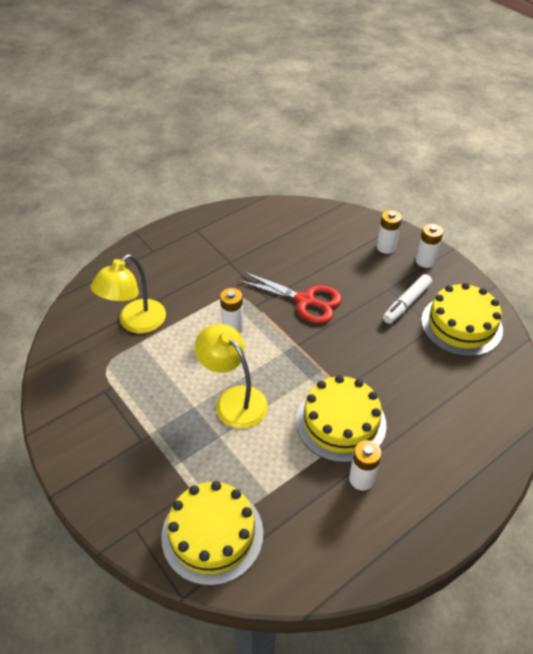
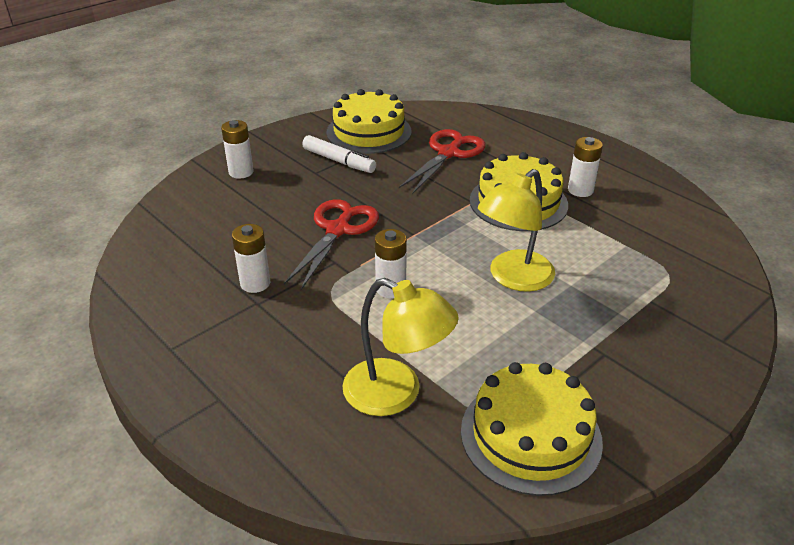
camera: 95 degrees left, 10 degrees down
(212, 534) = (693, 280): yellow cake -> yellow cake (530, 435)
(425, 261) = (269, 148): white battery -> white battery (255, 283)
(426, 380) = (448, 153): none -> red scissors

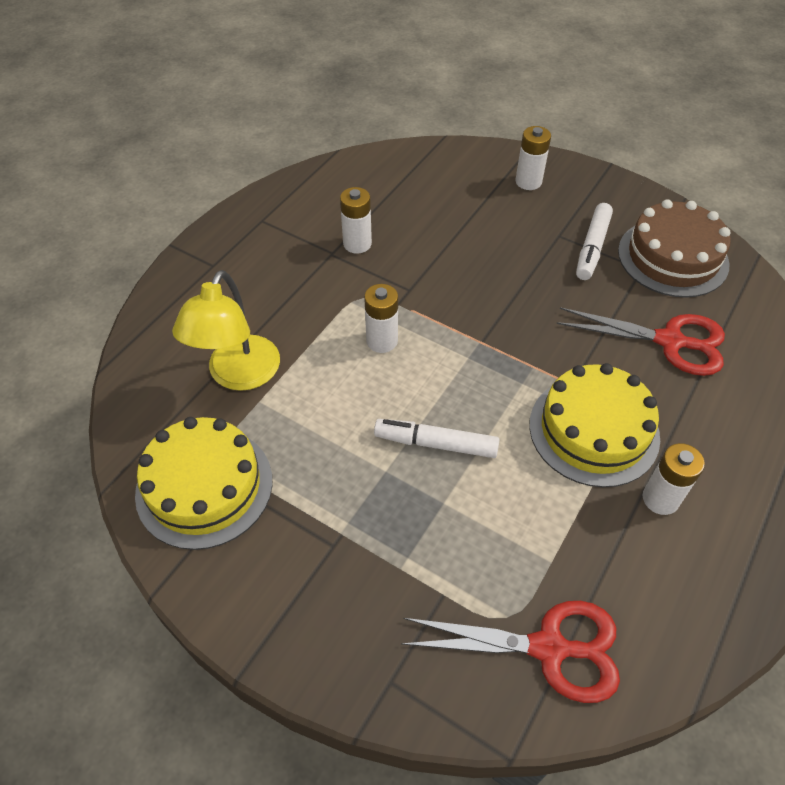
camera: 75 degrees right, 15 degrees up
(338, 230) = (462, 279): red scissors -> red scissors (549, 648)
(369, 132) = (672, 257): yellow cake -> brown cake
(513, 278) = (436, 444): yellow lamp -> white marker

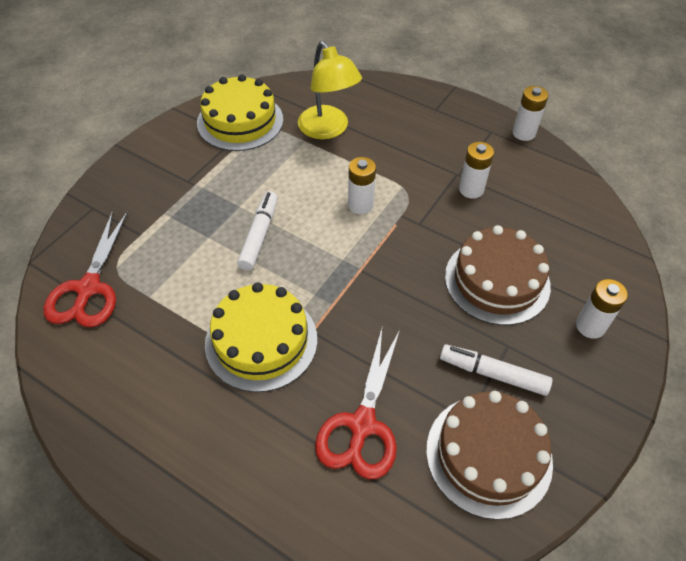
camera: 90 degrees right, 0 degrees up
(238, 375) = (328, 129): yellow lamp -> yellow lamp turned 135 degrees counterclockwise
(484, 235) = (497, 280): none -> brown cake
(660, 499) = (188, 380): white battery -> white battery (523, 133)

